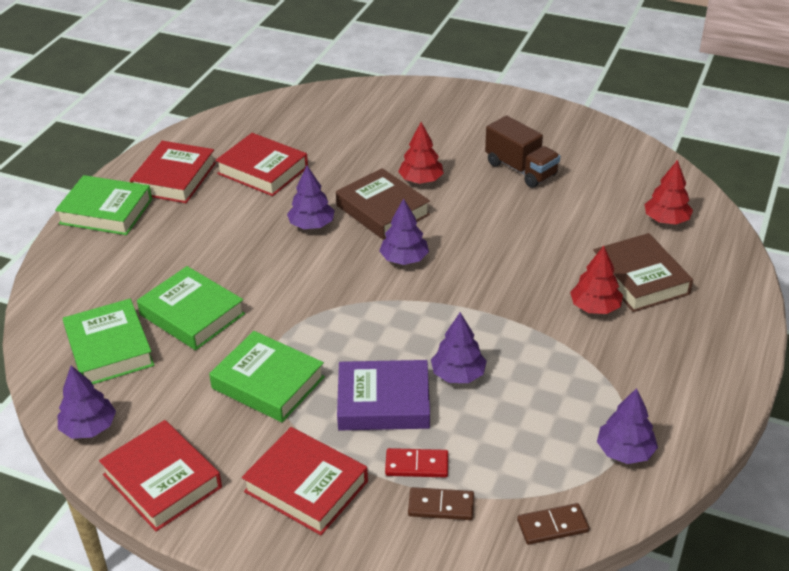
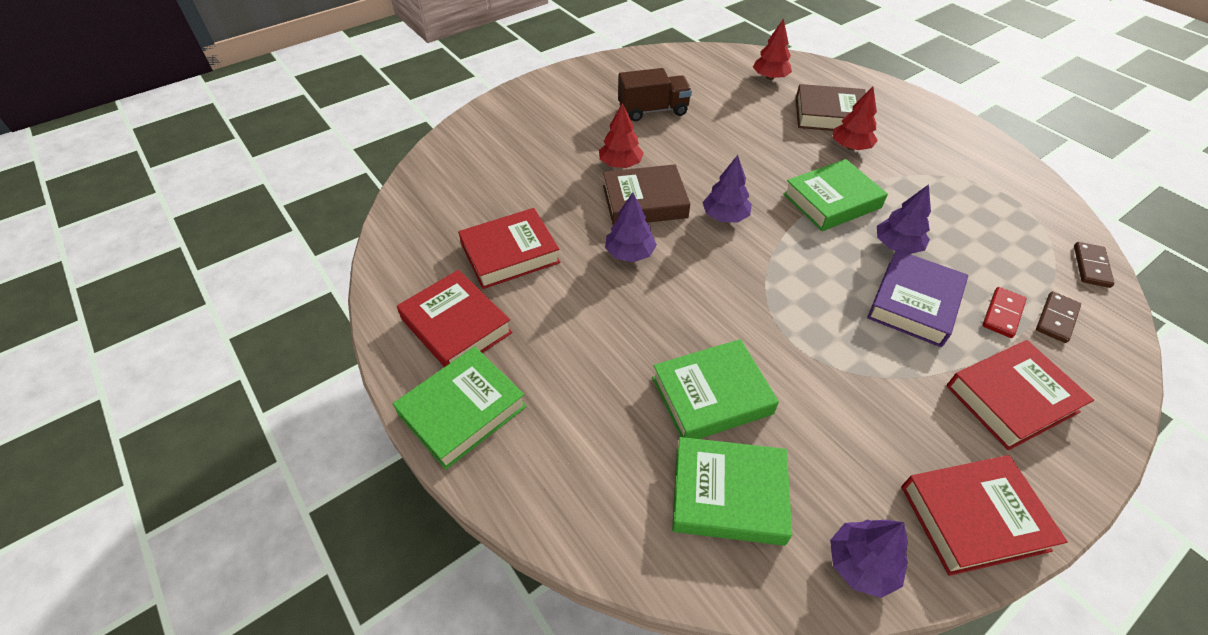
camera: 60 degrees left, 10 degrees up
(268, 383) = (853, 373): green book -> green book (832, 201)
(625, 451) = (1018, 199): purple tree -> none

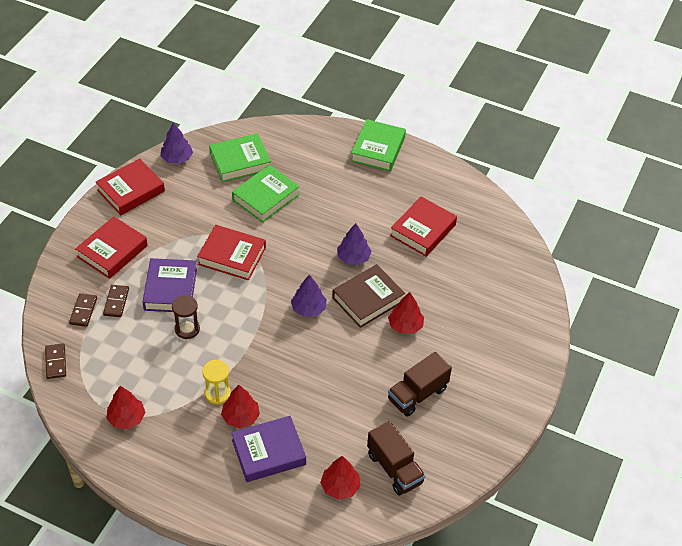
camera: 150 degrees right, 0 degrees up
(456, 326) = (415, 181): red book -> red book (232, 256)
(712, 74) = (394, 468): none -> brown truck
(829, 115) = (268, 452): brown book -> purple book
(832, 201) = (240, 351): green book -> none
(872, 172) = (217, 393): none -> yellow hourglass
(897, 246) = (187, 329): purple tree -> brown hourglass
(987, 183) = (126, 418): none -> red tree
(1002, 314) = (116, 302): red domino -> brown domino

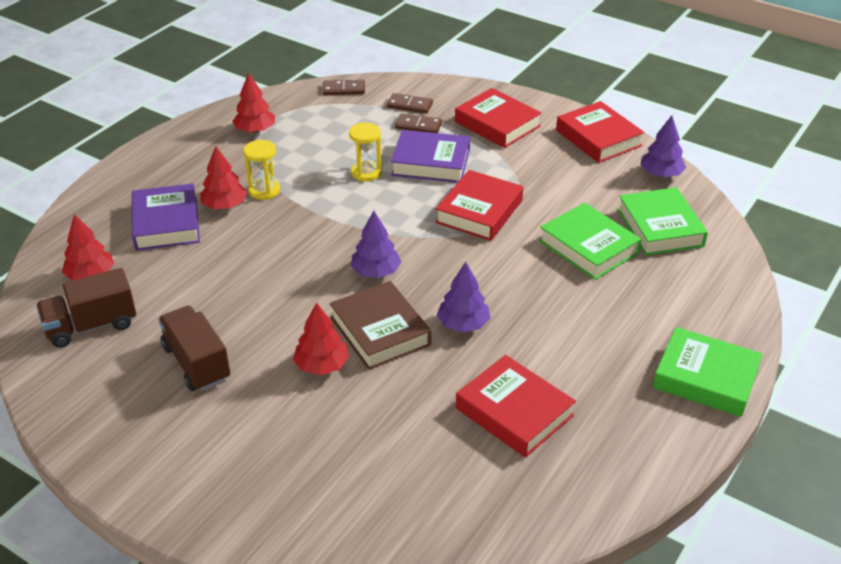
camera: 100 degrees right, 10 degrees down
(187, 329) = (366, 172): brown hourglass -> yellow hourglass

